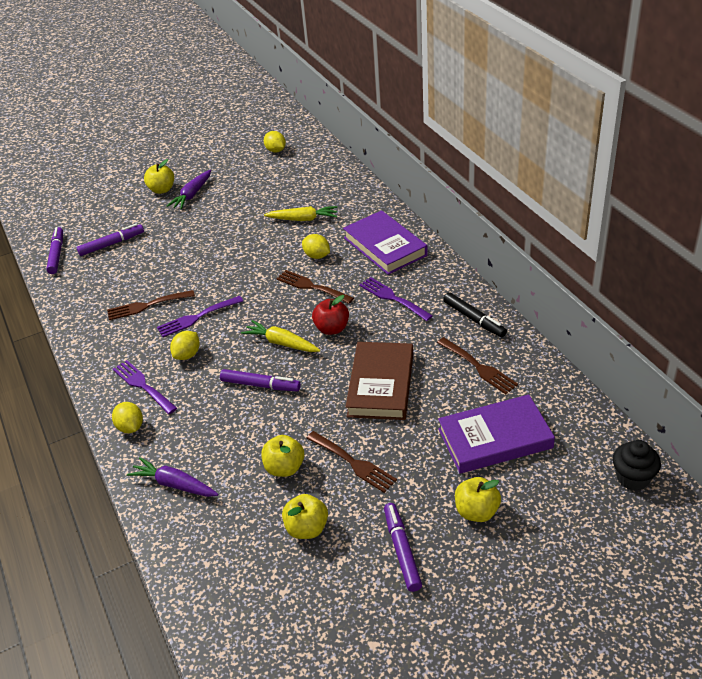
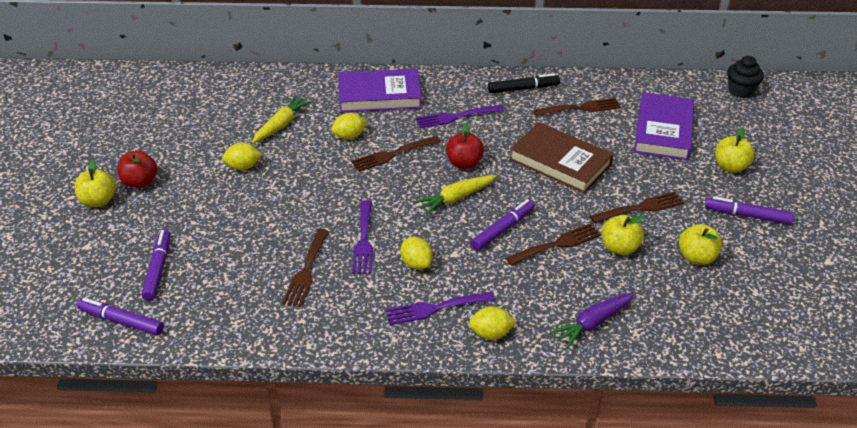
camera: 65 degrees left, 0 degrees up
(192, 195) = (140, 182): purple carrot -> red apple
(262, 425) = (557, 244): none -> brown fork
(276, 150) = (136, 102): yellow lemon -> yellow lemon (243, 167)

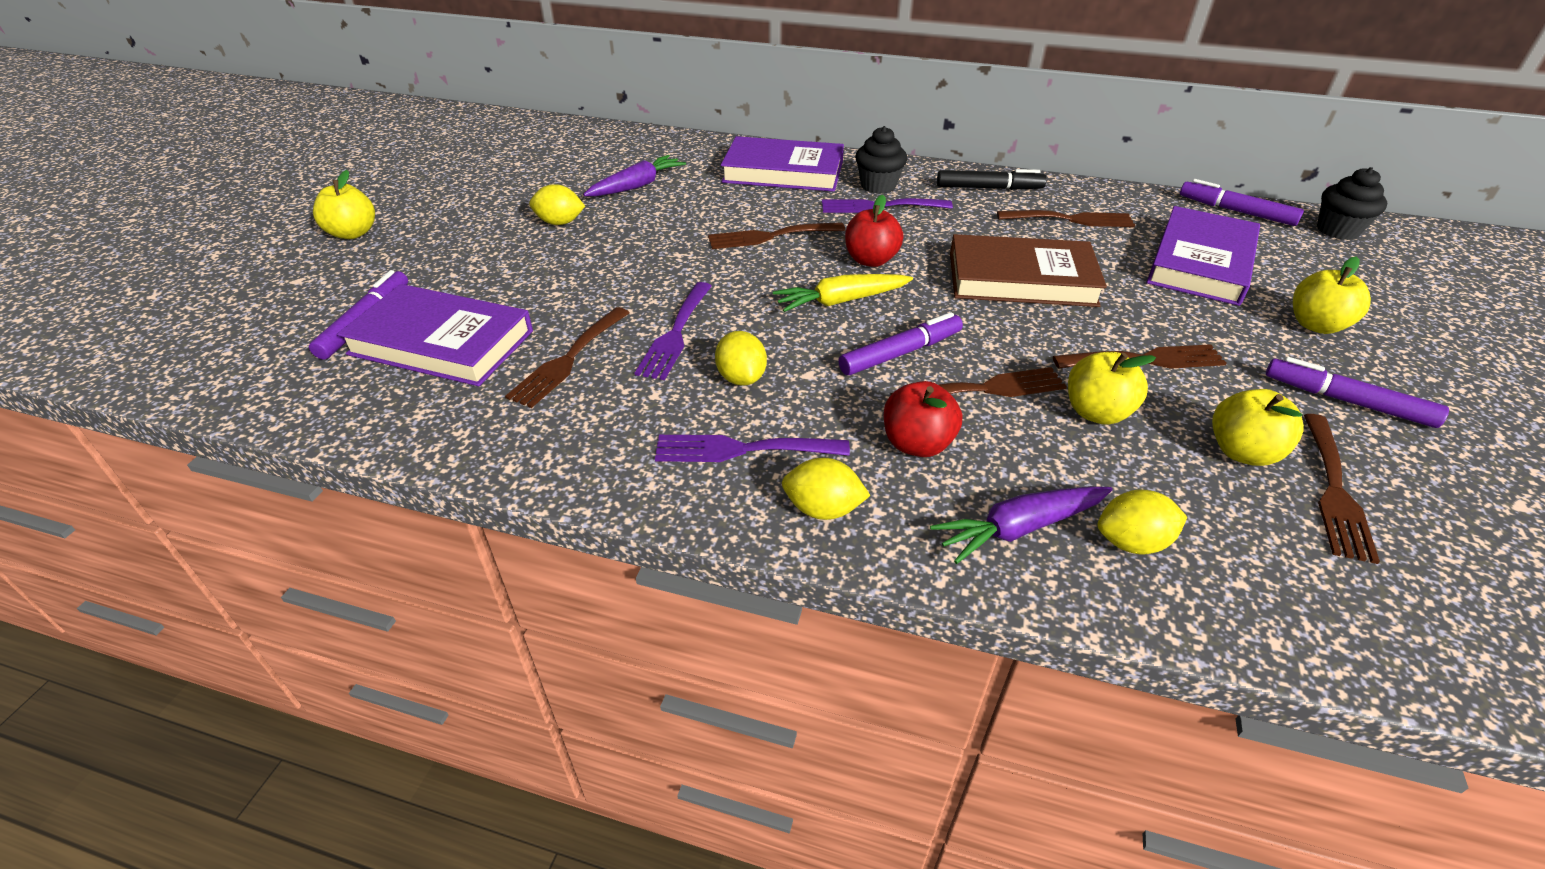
camera: 15 degrees right, 0 degrees up
(121, 321) = (265, 380): purple marker -> purple marker (1236, 211)
(140, 182) = (419, 221): red apple -> red apple (917, 444)
(218, 274) = (441, 343): none -> purple book
(281, 125) = (637, 186): yellow carrot -> purple carrot
(349, 136) = (720, 209): yellow lemon -> yellow lemon (1131, 542)
(449, 98) = (878, 186): none -> black cupcake
(560, 162) = (1021, 279): brown book -> brown book turned 45 degrees counterclockwise
(742, 271) = (1334, 491): none -> brown fork

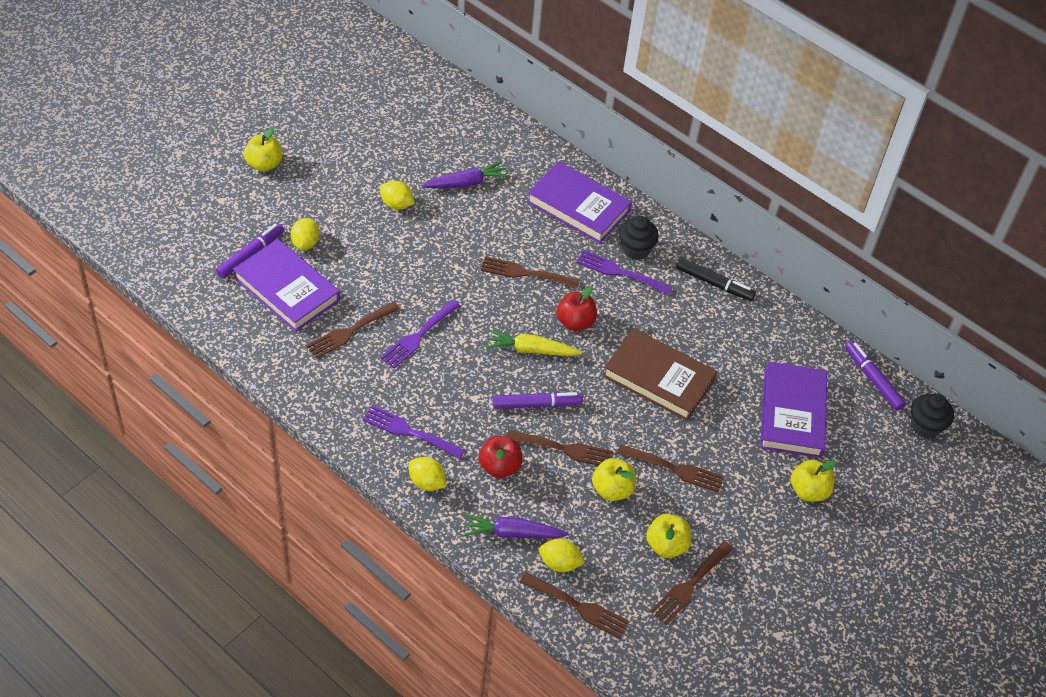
camera: 20 degrees right, 10 degrees up
(741, 378) = (436, 384): yellow lemon -> yellow lemon (305, 243)
(1071, 219) = (743, 339): brown fork -> brown fork (578, 606)
(1200, 262) = (792, 413): purple book -> purple book turned 45 degrees counterclockwise
(1347, 401) = (761, 544): purple marker -> none

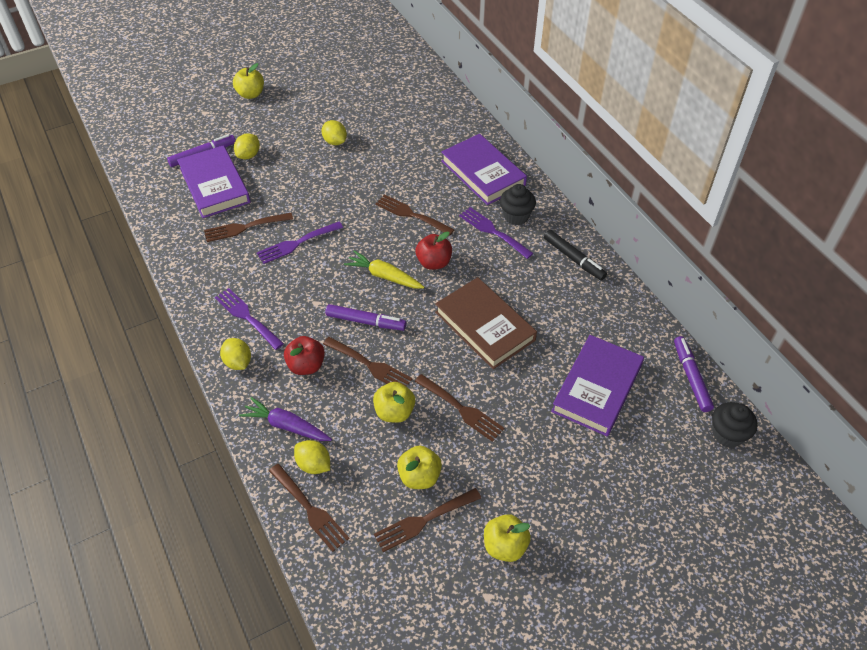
camera: 25 degrees right, 0 degrees up
(466, 183) = (399, 137): purple carrot -> none
(808, 491) = (581, 464): yellow apple -> yellow apple (505, 546)

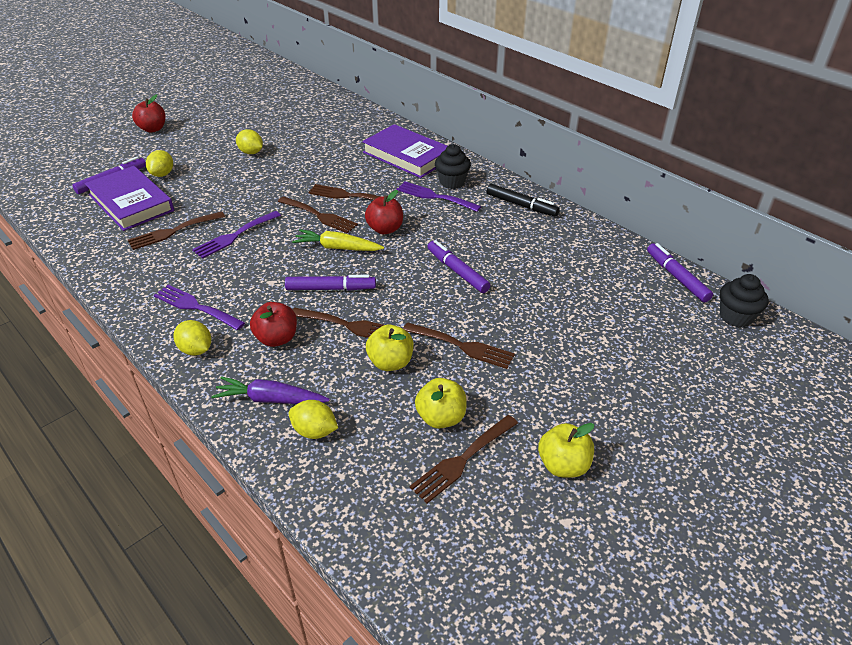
camera: 15 degrees left, 10 degrees down
(250, 94) = (153, 129): yellow apple -> red apple
(310, 509) = (324, 478): brown fork -> brown fork (320, 216)
(484, 326) = (457, 271): brown book -> purple marker
(597, 388) = (592, 302): purple book -> none

